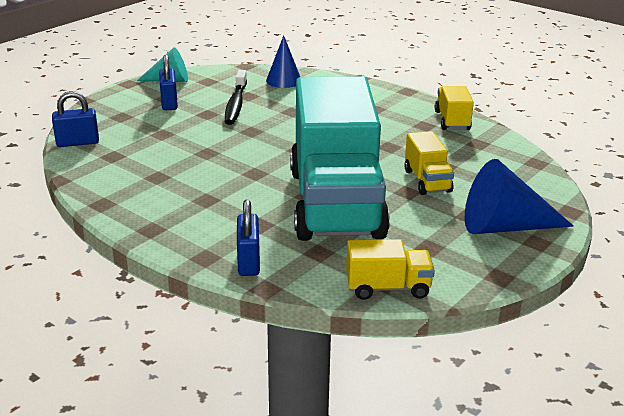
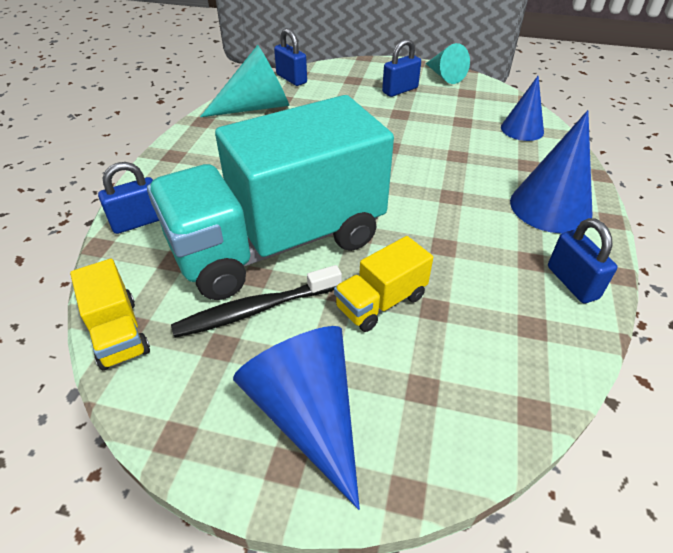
camera: 65 degrees right, 15 degrees up
(111, 171) = (256, 107): none -> turquoise cone
(236, 104) = (435, 121): black toothbrush -> black toothbrush (255, 310)
(380, 102) = (550, 207): none -> blue cone
(452, 121) = (572, 282): yellow truck -> blue padlock

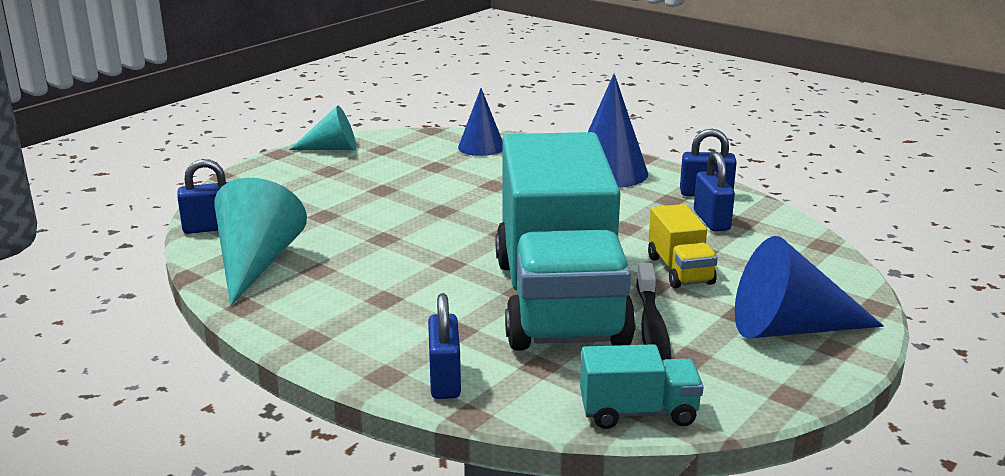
camera: 65 degrees left, 20 degrees down
(118, 333) = (638, 412): yellow truck -> turquoise truck
(400, 90) = (332, 177): blue padlock -> blue padlock (711, 220)

